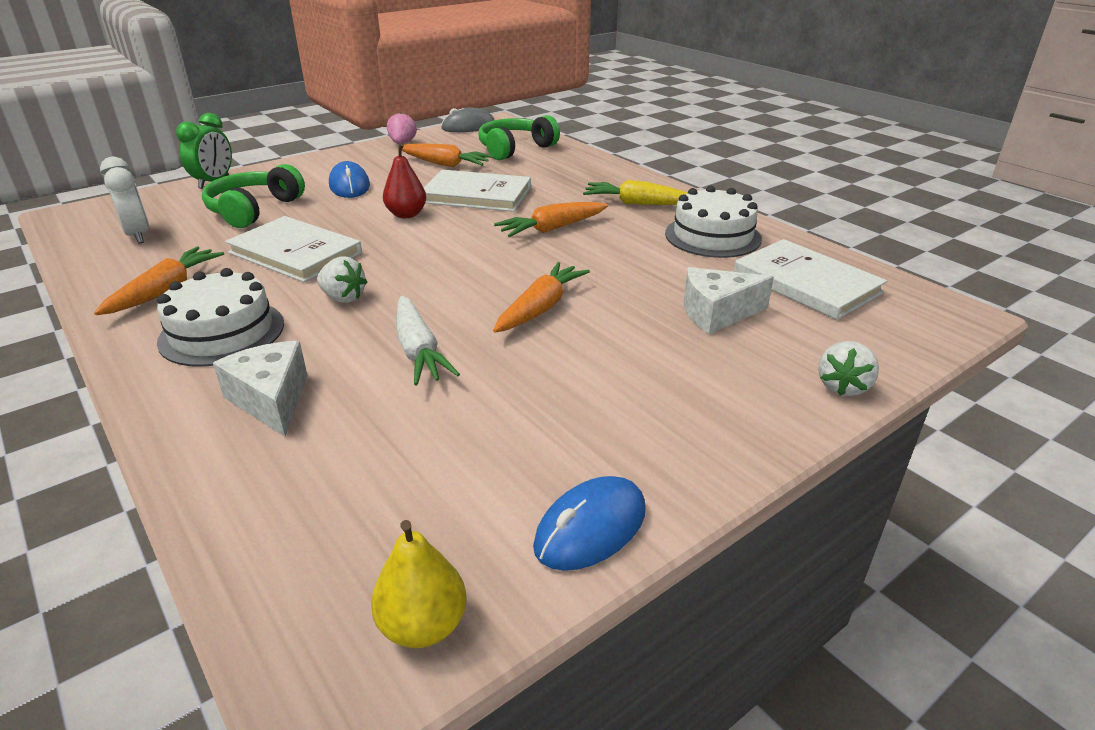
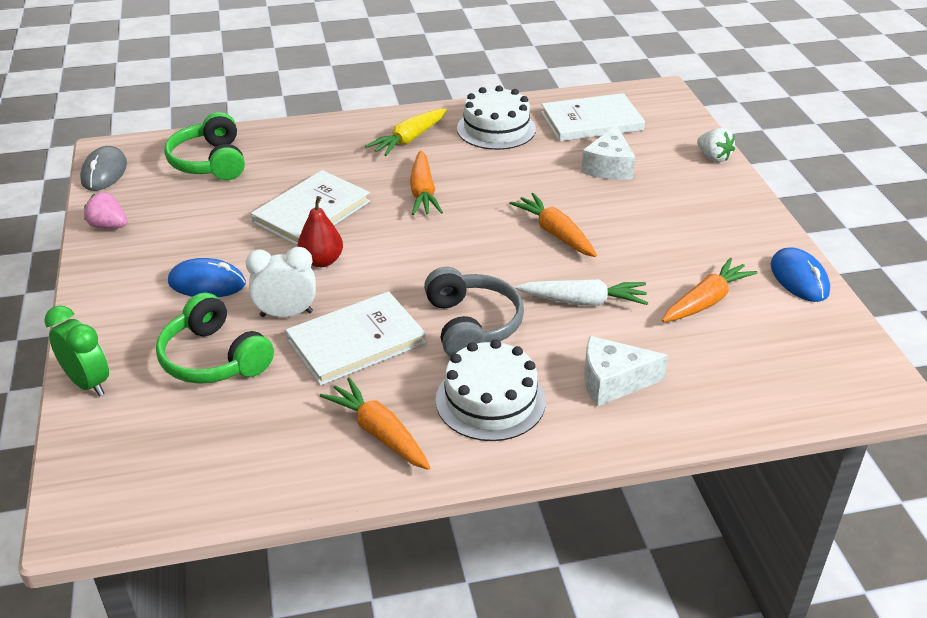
camera: 65 degrees left, 5 degrees up
(138, 235) = (211, 452): white clock -> white clock (286, 314)
(343, 298) = (472, 325): white strawberry -> grey headphones
(423, 625) = (851, 350): yellow pear -> none
(445, 164) = (208, 212): orange carrot -> orange carrot (706, 301)

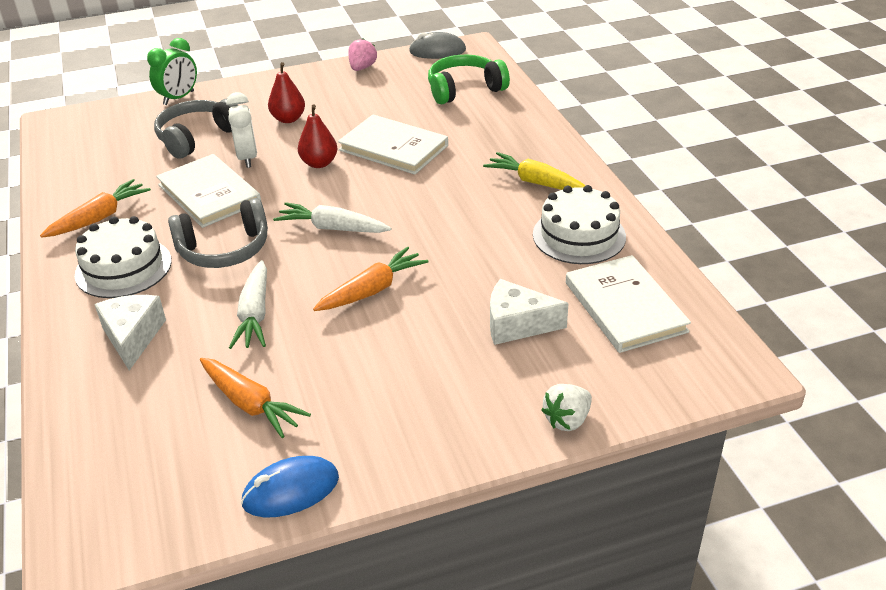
camera: 85 degrees right, 0 degrees up
(207, 283) = (288, 119): blue mouse -> red pear
(213, 358) = (197, 137): green headphones -> grey headphones
(423, 192) = (436, 201): orange carrot -> none
(451, 254) = (332, 228): none -> white carrot

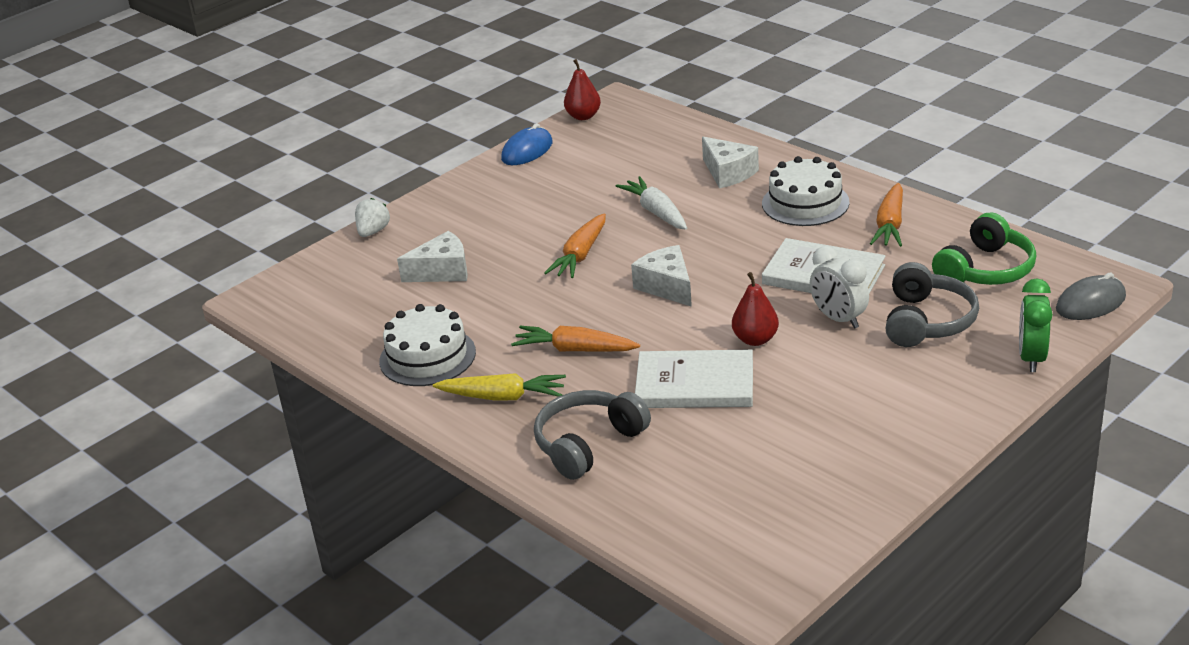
camera: 155 degrees right, 5 degrees down
(224, 249) = (741, 240): grey headphones -> grey headphones (588, 444)
(250, 404) = (597, 172): orange carrot -> orange carrot (575, 350)
(288, 119) = (859, 377): red pear -> red pear (583, 116)
(332, 228) = (667, 286): white carrot -> white cheese
(362, 68) = (867, 489): pink strawberry -> none
(437, 51) = (795, 563): grey mouse -> grey mouse (1090, 303)
(464, 89) = (688, 500): green headphones -> green headphones (986, 270)
(625, 307) = (359, 311): white book -> none

